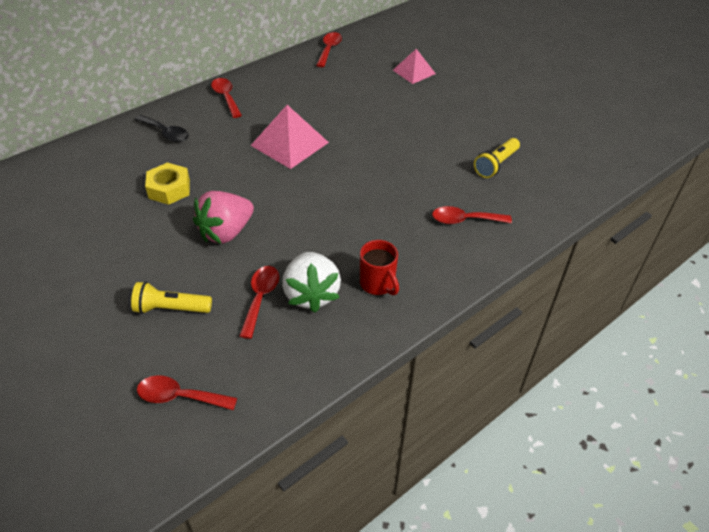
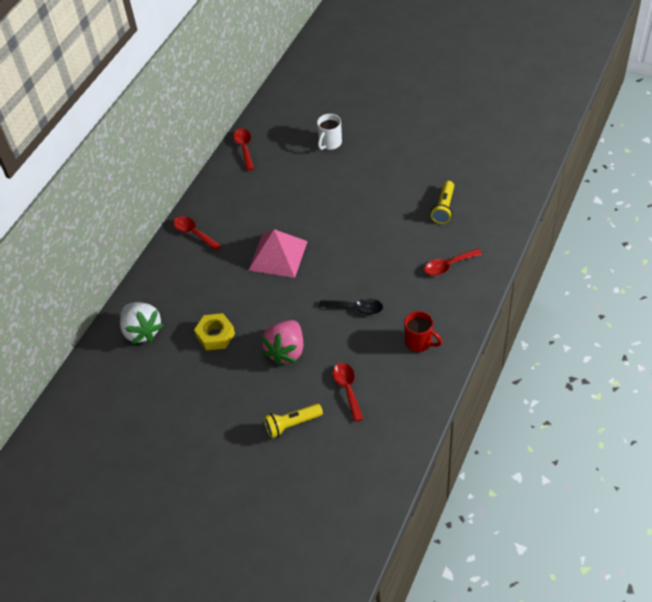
camera: 20 degrees left, 5 degrees up
(166, 133) = (172, 288): black spoon -> black spoon (356, 308)
(179, 397) = (344, 478): red spoon -> none
(311, 294) = (380, 370): white strawberry -> white strawberry (142, 331)
(414, 72) = (330, 143): pink pyramid -> white mug

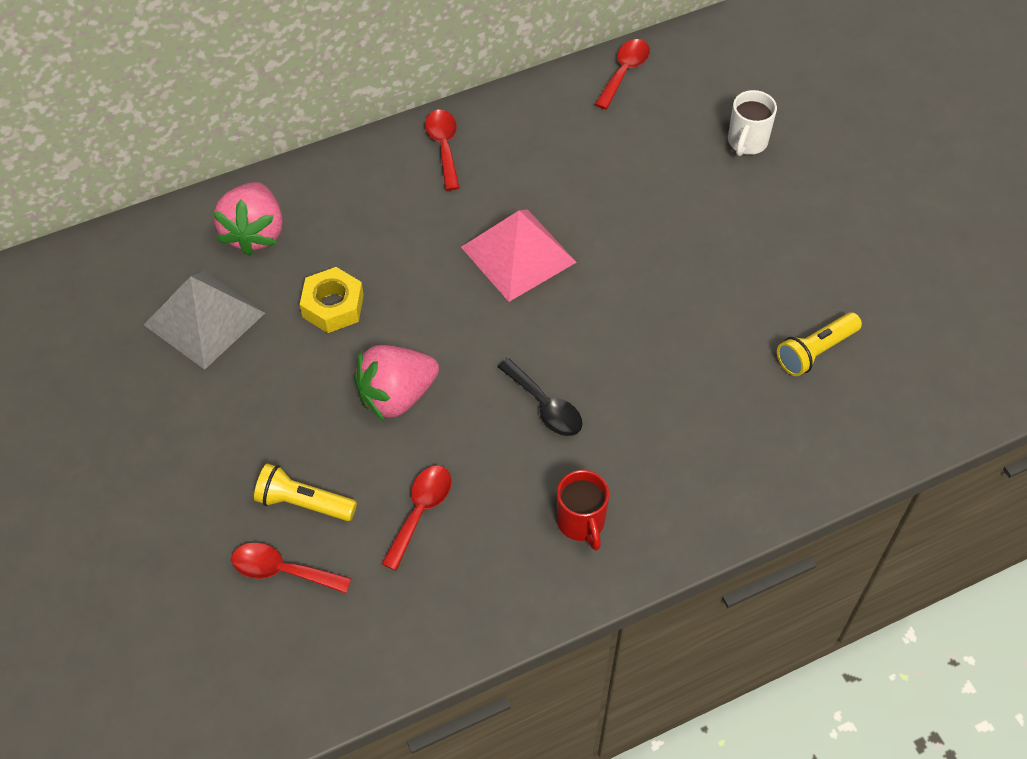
camera: 35 degrees right, 5 degrees up
(142, 331) = (255, 233): white strawberry -> pink strawberry
(158, 384) = (204, 318): none -> grey pyramid
(330, 143) = (746, 142): white mug -> white mug turned 45 degrees counterclockwise
(448, 266) = (735, 442): red spoon -> red spoon (282, 571)

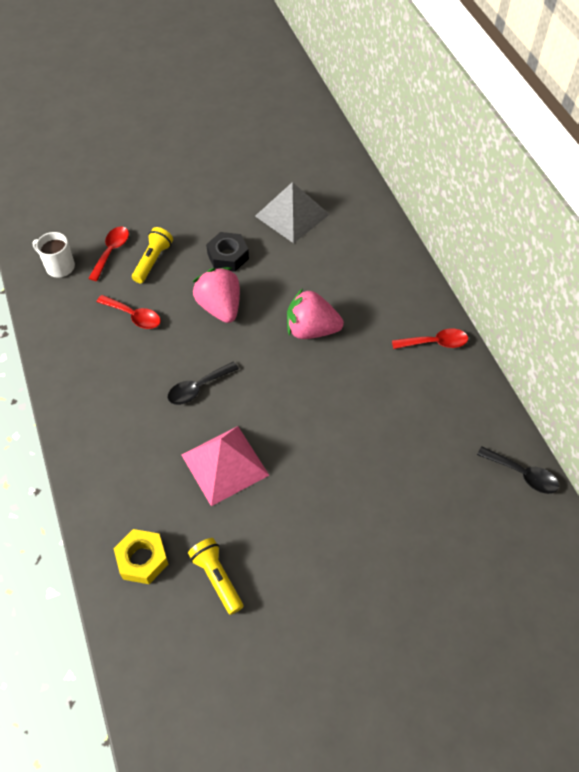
camera: 95 degrees right, 0 degrees up
(255, 233) = (358, 237): pink strawberry -> pink strawberry (311, 330)
(292, 397) = (228, 256): none -> black nut
(333, 306) = (295, 276): yellow nut -> yellow nut (142, 559)
(518, 254) = (330, 382): pink pyramid -> pink pyramid (224, 465)
(581, 522) = (105, 400): red mug -> none
(624, 72) = (522, 474): red spoon -> black spoon
(746, 142) = (443, 563): white mug -> white mug (59, 266)

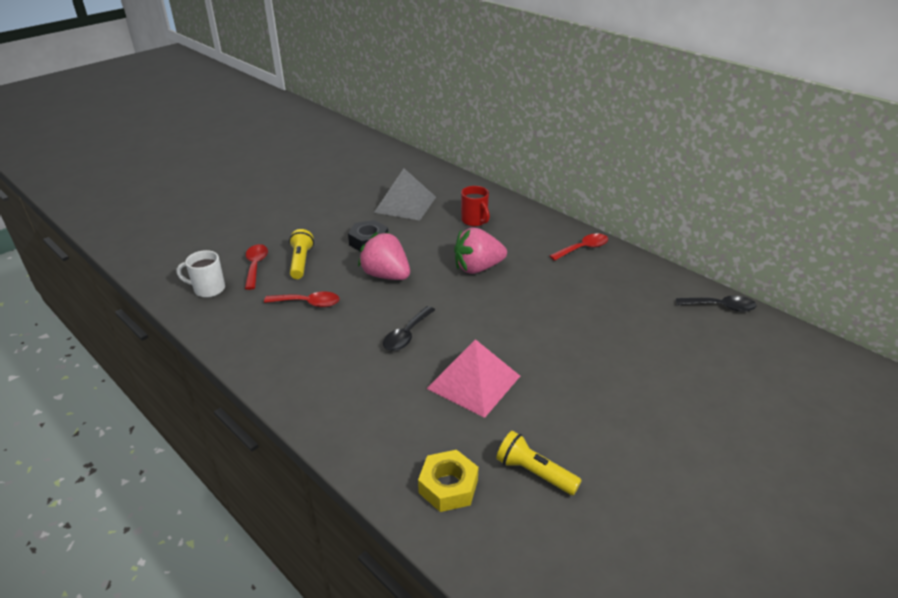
camera: 25 degrees left, 20 degrees down
(348, 263) = (475, 221): none -> red mug

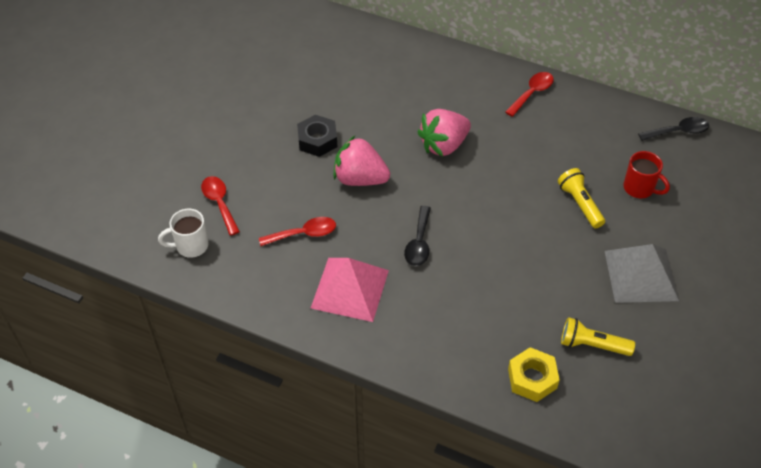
camera: 20 degrees left, 15 degrees up
(301, 262) = (263, 185): yellow flashlight -> yellow flashlight (579, 204)
(405, 204) = (326, 79): grey pyramid -> grey pyramid (641, 275)
(473, 382) = (503, 275): pink pyramid -> pink pyramid (350, 289)
(475, 221) = (410, 83): red mug -> red mug (639, 188)

